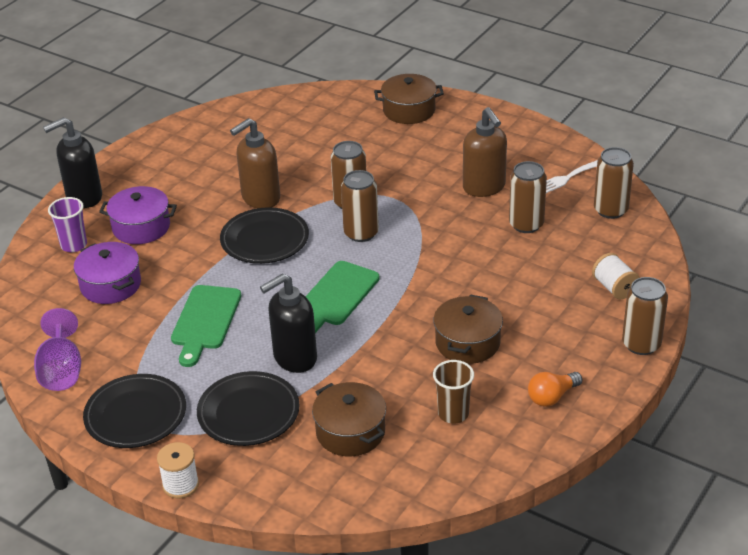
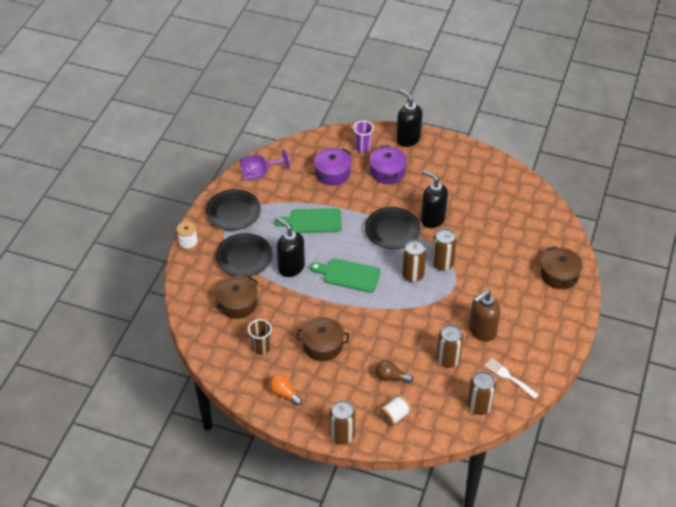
camera: 75 degrees right, 10 degrees up
(260, 198) = (432, 219): brown soap dispenser -> black soap dispenser
(545, 281) = (391, 377): none -> brown light bulb

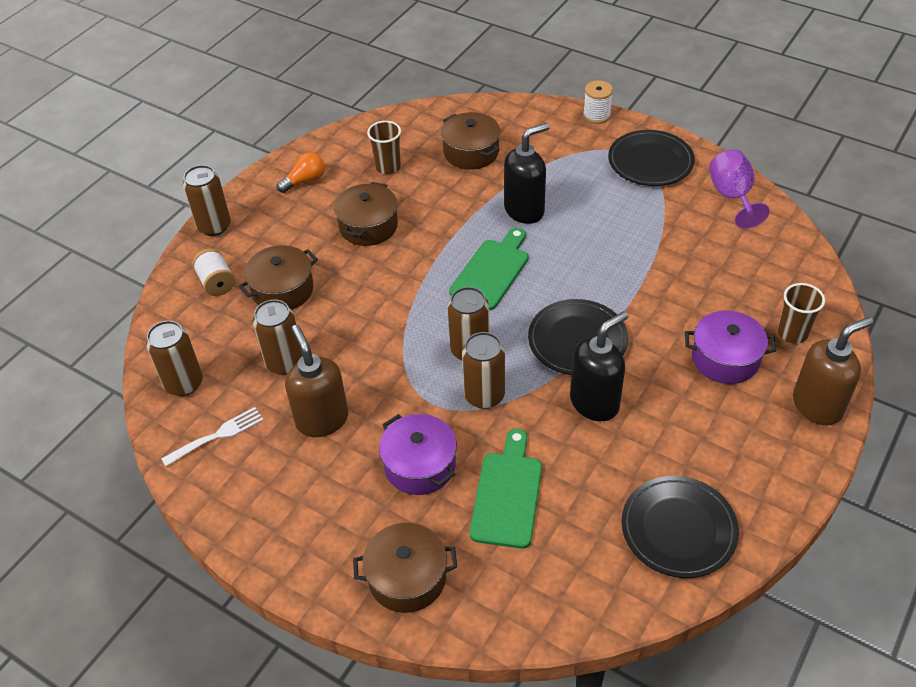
camera: 105 degrees right, 0 degrees up
(244, 257) = (556, 165): black plate -> black plate (678, 529)
(312, 221) = (616, 245): green cutting board -> green cutting board (507, 494)
(332, 173) = (727, 283): purple pot -> purple pot (420, 465)
(363, 148) = (792, 333): purple cup -> brown cup
(391, 377) = (282, 290): brown light bulb -> brown pot
(408, 139) = (817, 406): black soap dispenser -> brown soap dispenser

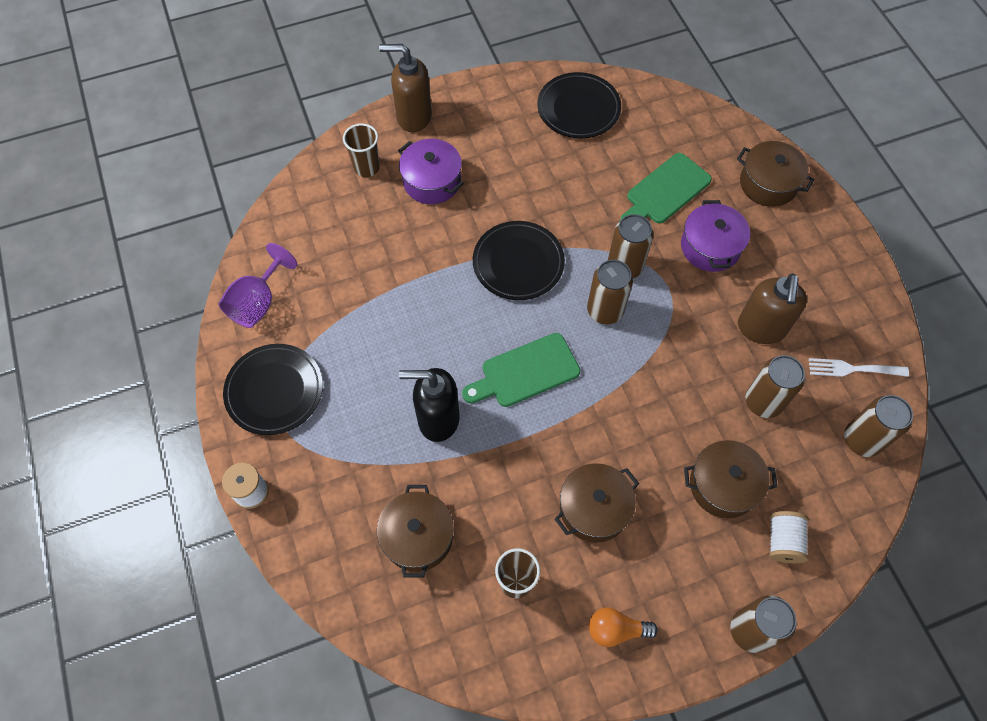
camera: 145 degrees left, 15 degrees up
(595, 402) = (552, 211): black soap dispenser -> none

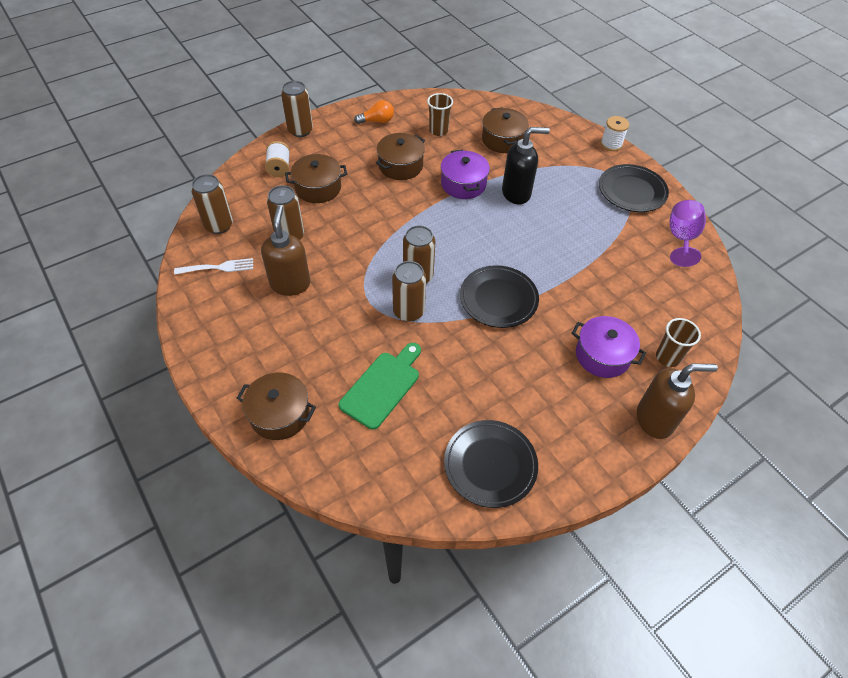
camera: 165 degrees right, 10 degrees down
(525, 372) = (467, 227): green cutting board -> none
(710, 247) = (335, 341): purple pot -> purple pot (463, 184)

